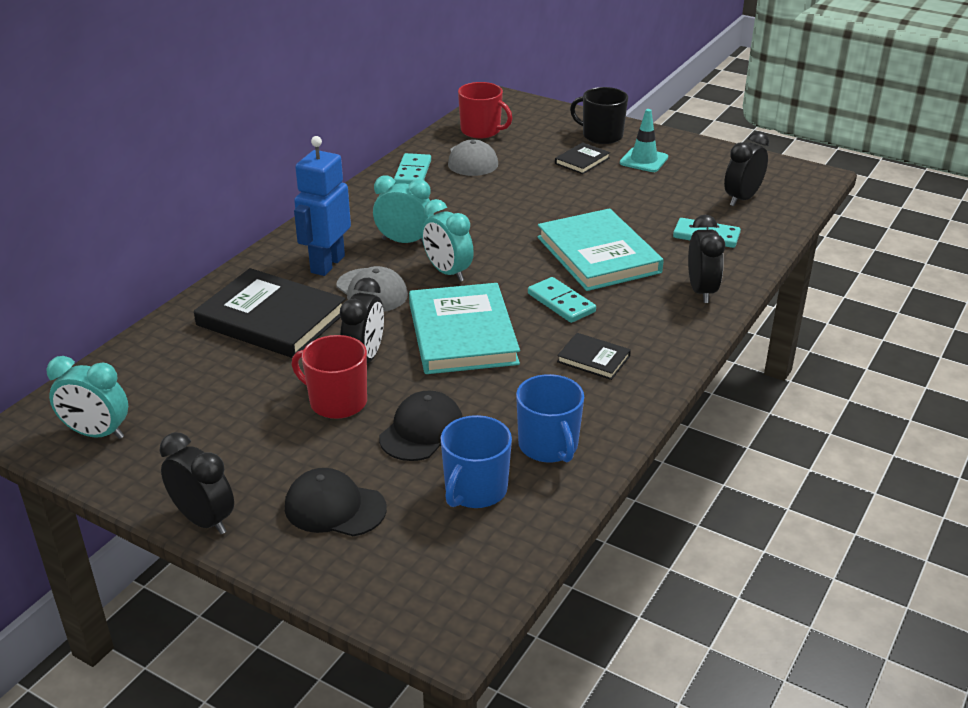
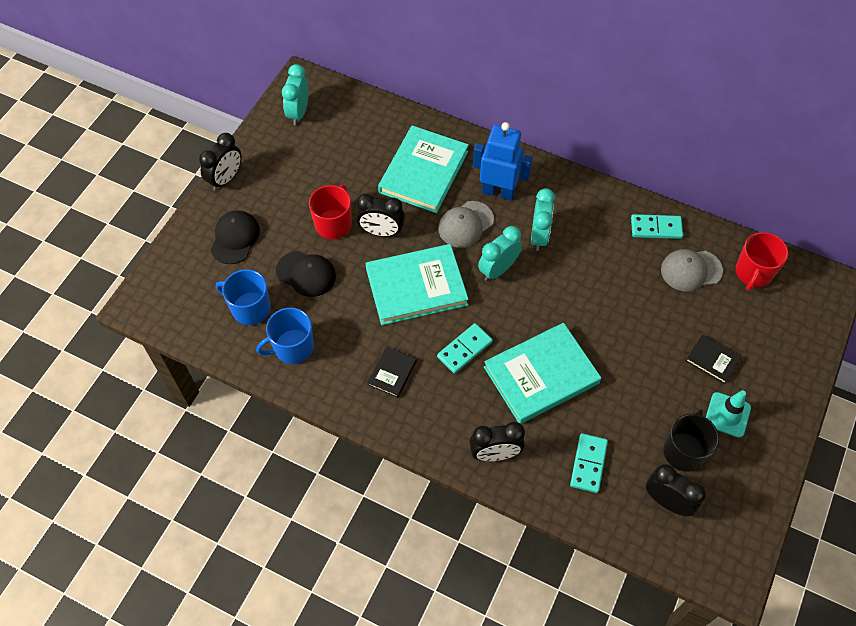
camera: 85 degrees right, 25 degrees up
(271, 318) = (424, 172): black book -> turquoise book
(601, 136) = (772, 376): black mug -> black mug (684, 451)

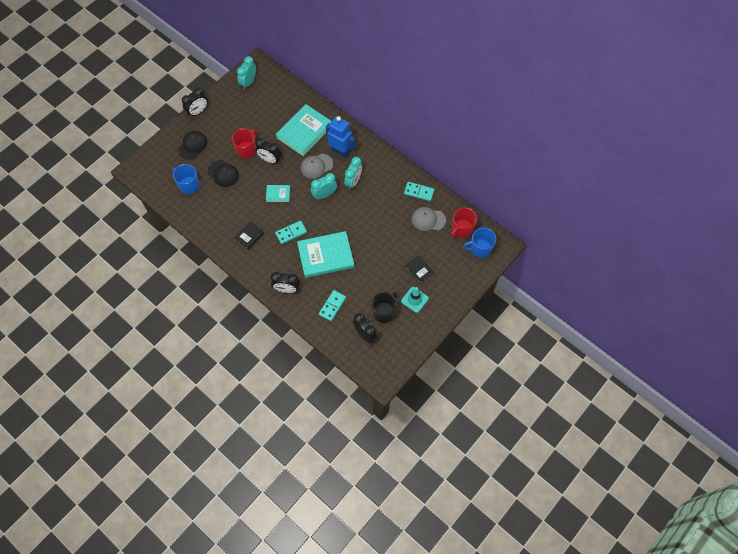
camera: 15 degrees right, 5 degrees up
(292, 347) = (204, 210): blue mug -> blue mug (480, 248)
(416, 287) = (278, 194): turquoise book -> turquoise book, size x0.48

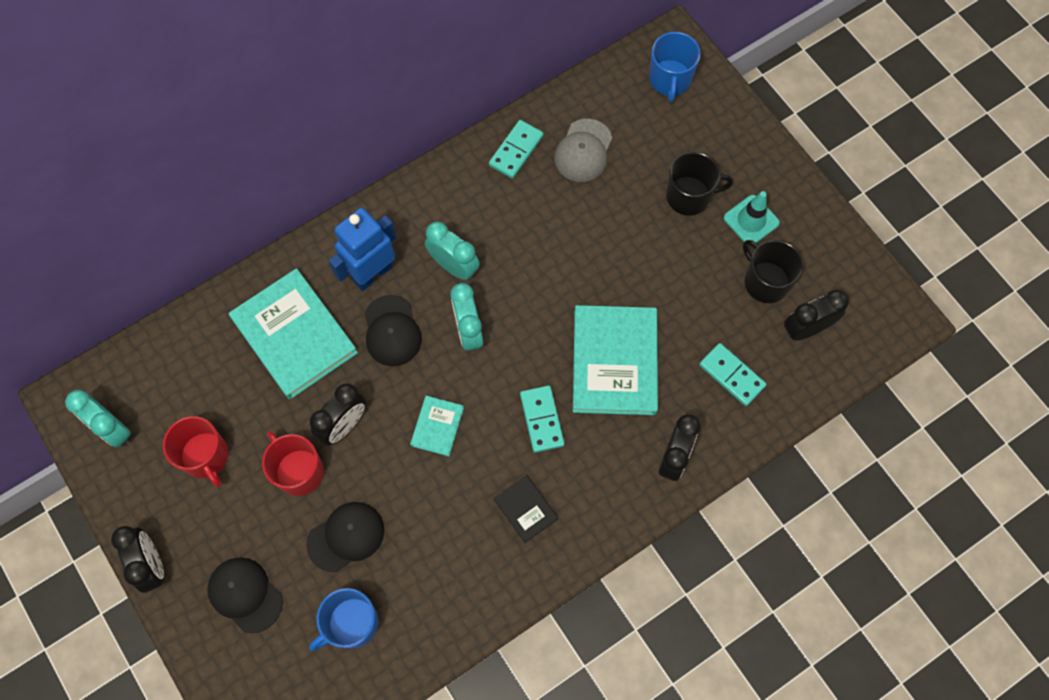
camera: 75 degrees left, 5 degrees up
(316, 166) = (392, 331): grey cap -> black cap
(419, 270) = (689, 196): black book -> black mug
(462, 229) = (620, 98): red mug -> red mug (205, 456)

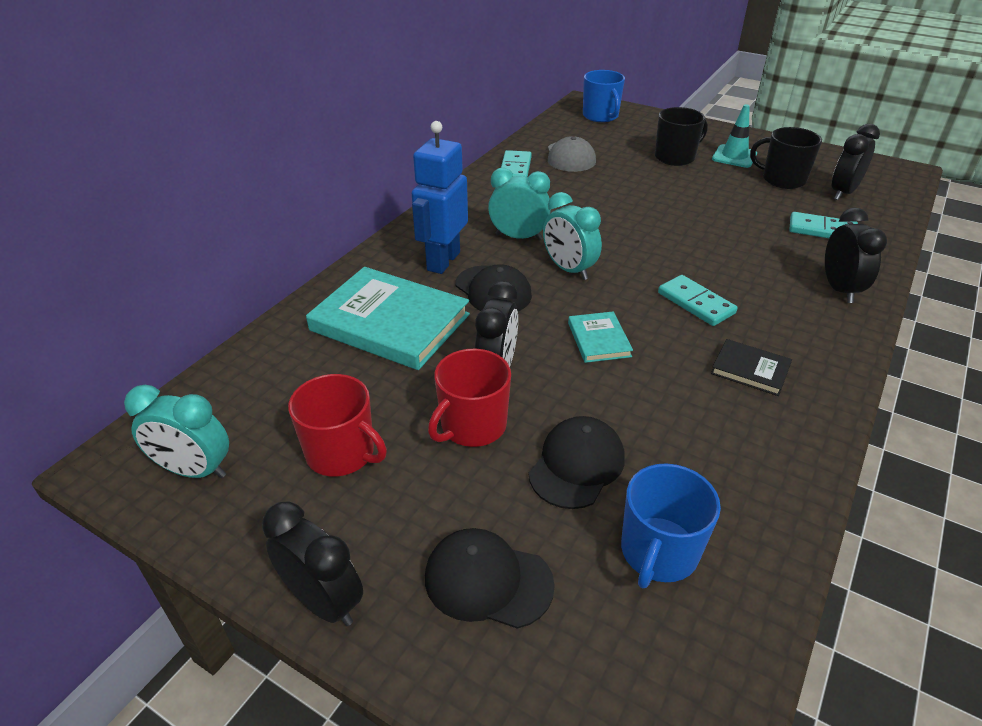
camera: 25 degrees left, 30 degrees down
(299, 471) = (472, 426): red mug -> red mug turned 75 degrees counterclockwise
(614, 362) = (719, 250): turquoise book -> none

